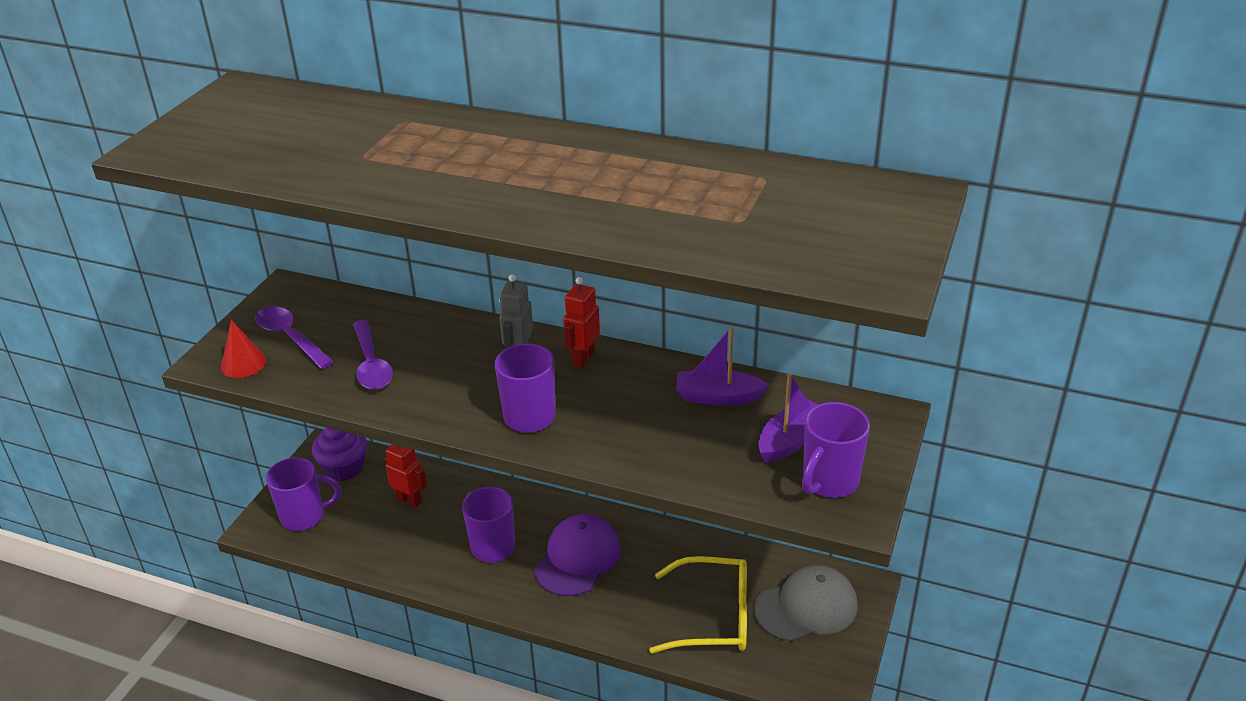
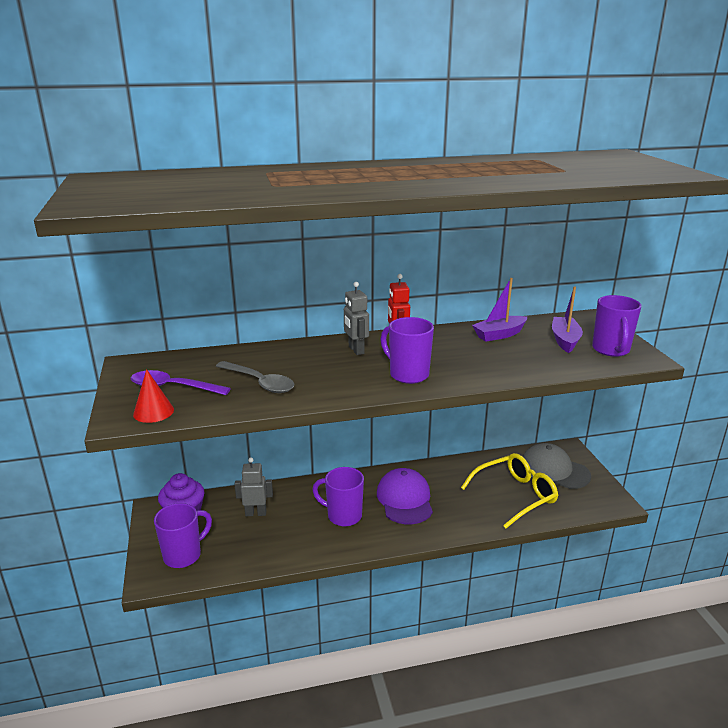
camera: 35 degrees left, 10 degrees down
(371, 364) = (259, 383): purple spoon -> grey spoon
(409, 500) = (256, 513): red robot -> grey robot
(806, 607) = (554, 470): grey cap -> grey cap turned 90 degrees counterclockwise

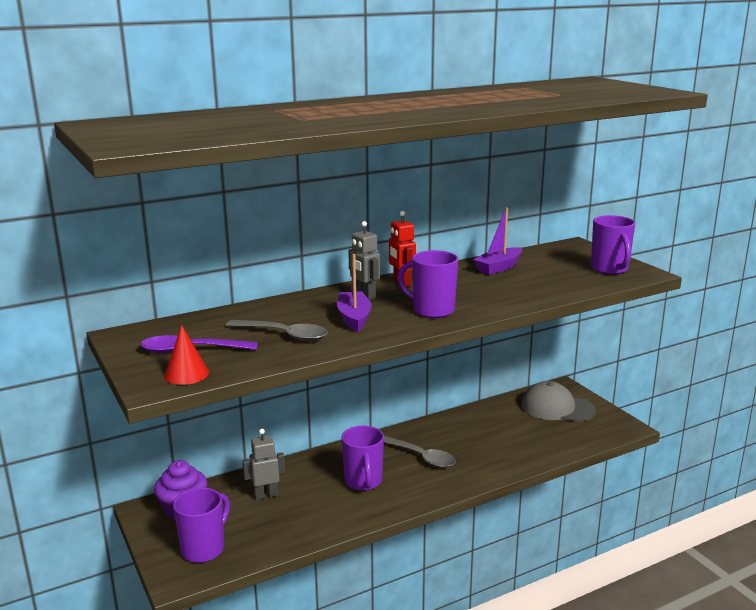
camera: 15 degrees left, 5 degrees down
(343, 516) = (363, 482): purple mug -> purple mug turned 105 degrees counterclockwise
(405, 499) = (421, 457): purple cap -> grey spoon
(515, 495) = (529, 436): yellow glasses -> none
(565, 340) = (563, 266): purple boat -> purple boat (354, 318)

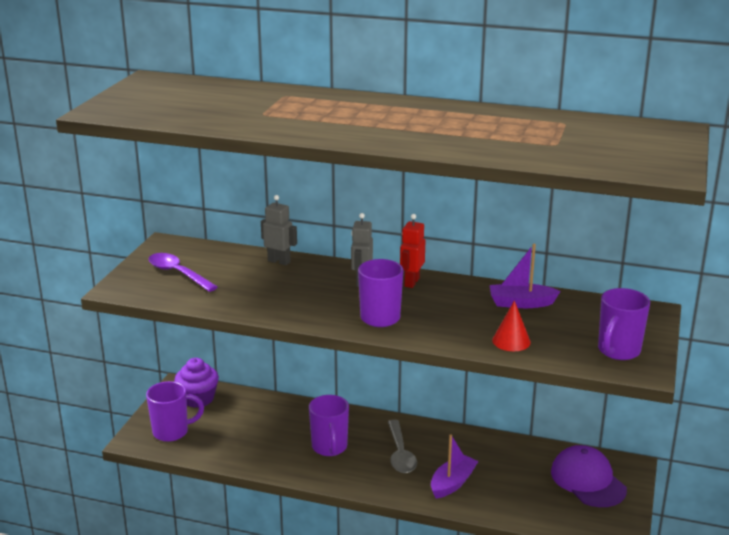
camera: 45 degrees right, 5 degrees up
(186, 374) = (145, 290): red cone -> red cone (511, 341)
(266, 495) = (256, 418): grey robot -> grey robot (279, 261)
(284, 335) = (247, 288): grey spoon -> none
(354, 318) = (315, 297): purple boat -> purple boat (452, 483)
(363, 482) = (329, 448): purple mug -> purple mug turned 45 degrees counterclockwise
(557, 408) = (588, 480): grey cap -> purple cap

